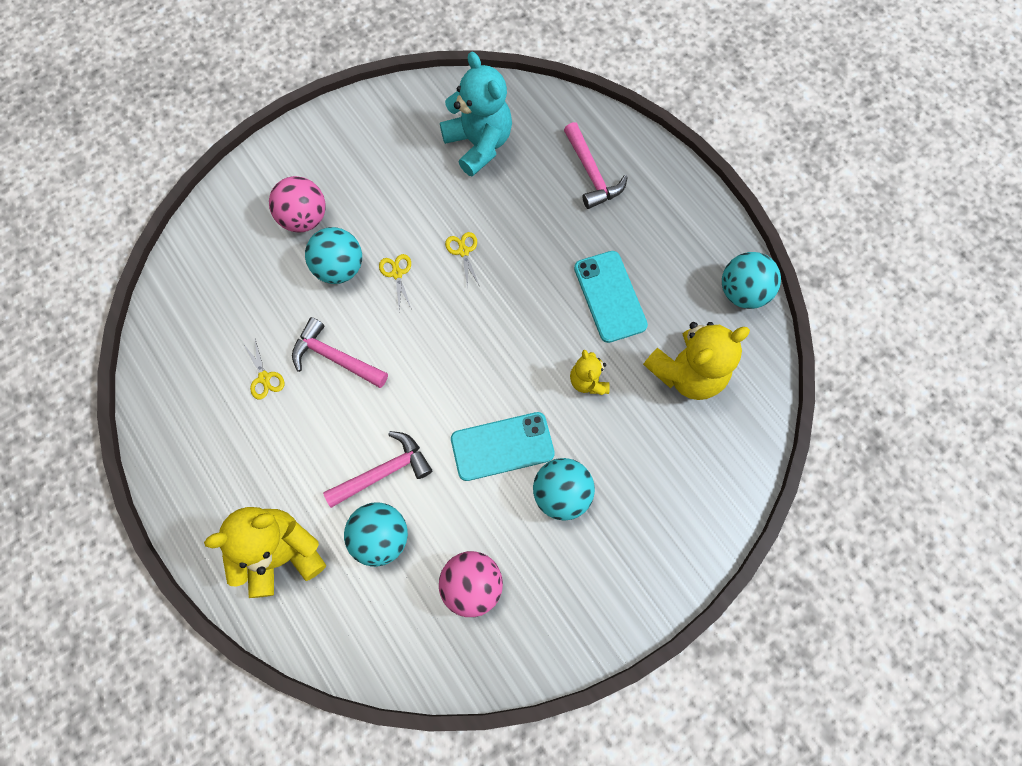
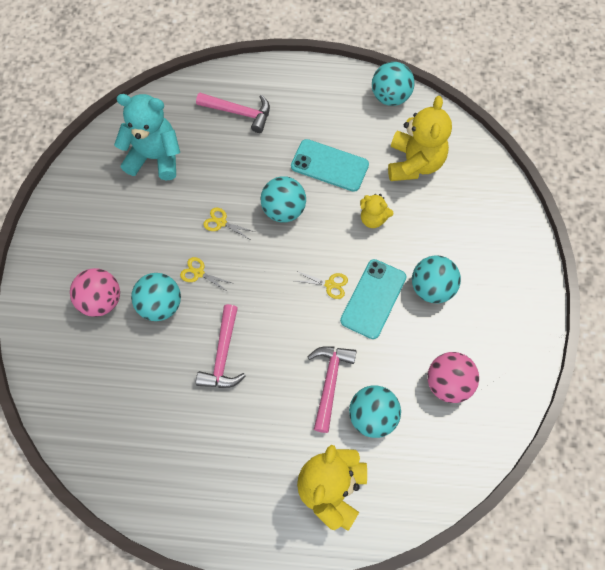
camera: 50 degrees left, 5 degrees down
(264, 378) = (195, 412): yellow scissors -> yellow scissors (330, 284)
(335, 357) = (223, 355): pink hammer -> pink hammer turned 60 degrees counterclockwise
(524, 294) = (283, 210): none -> turquoise ball

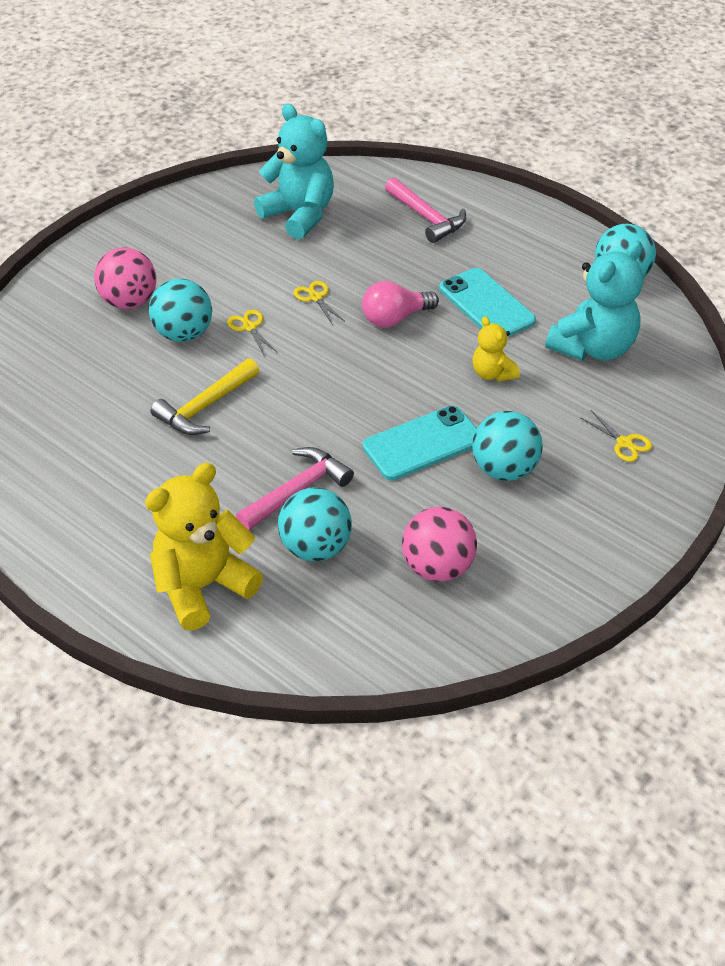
camera: 35 degrees right, 20 degrees down
(223, 355) = (205, 406): pink hammer -> yellow hammer
(283, 210) = (395, 318): turquoise ball -> pink light bulb
(330, 284) = (384, 406): yellow scissors -> yellow scissors (624, 443)
(414, 163) = (593, 348): yellow teddy bear -> turquoise teddy bear

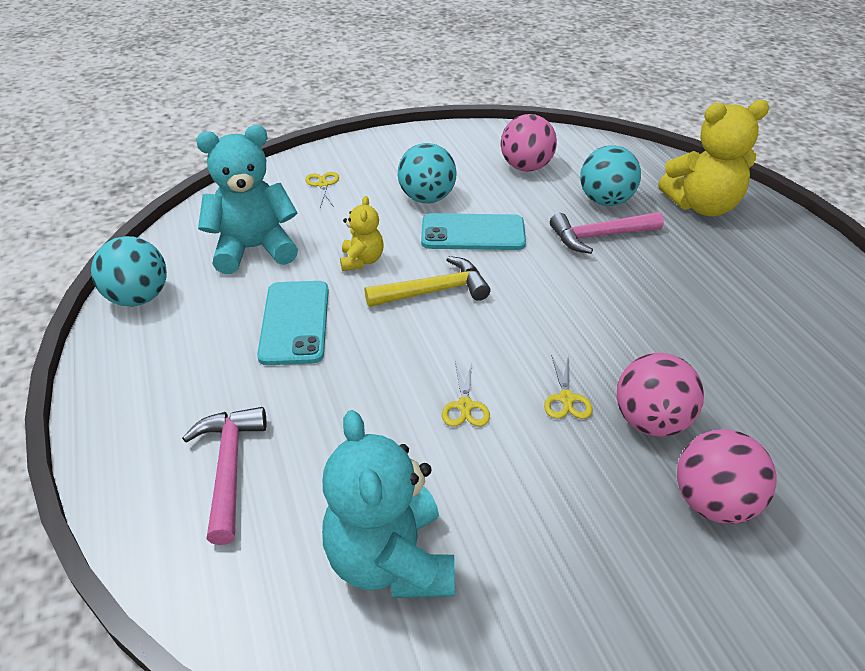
camera: 150 degrees left, 5 degrees down
(183, 334) = (651, 421): turquoise ball -> pink ball
(205, 406) = (654, 329): yellow hammer -> yellow hammer (434, 291)
(395, 318) = (399, 345): pink light bulb -> none

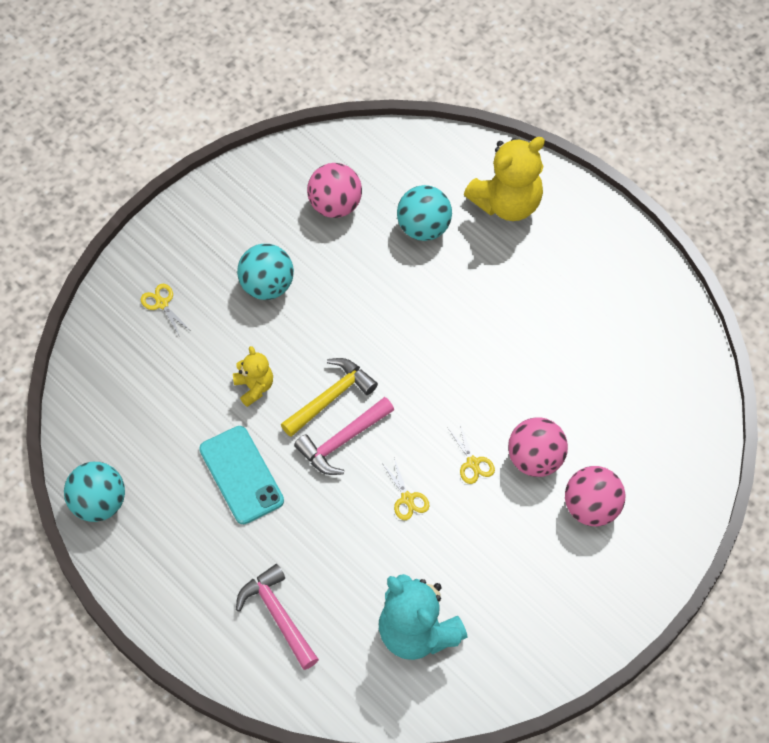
camera: 25 degrees left, 20 degrees up
(254, 249) = (155, 411): turquoise teddy bear -> none
(473, 233) = (329, 316): turquoise phone -> none
(599, 236) = (435, 278): pink hammer -> pink hammer (342, 441)

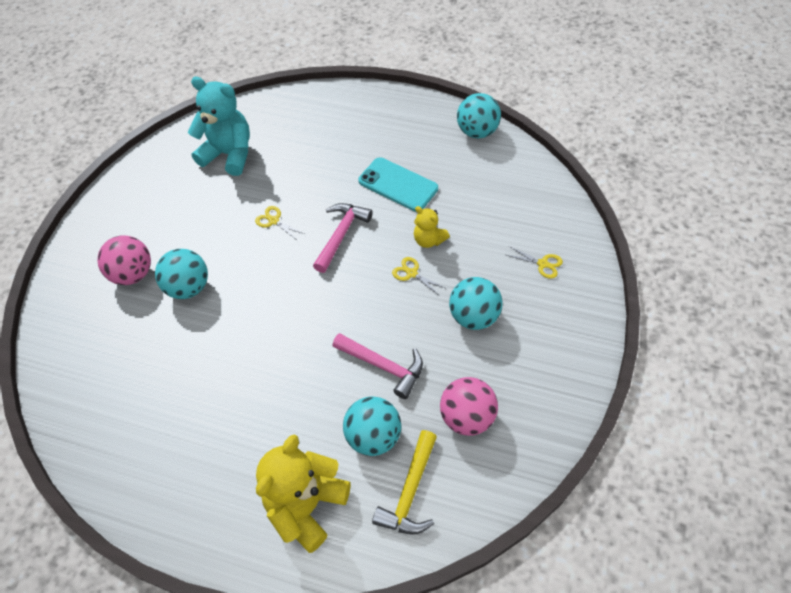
camera: 155 degrees right, 5 degrees down
(278, 615) = (322, 127): pink hammer -> pink hammer (383, 366)
(331, 397) = (368, 259): yellow hammer -> yellow hammer (410, 491)
(473, 463) = (236, 263): yellow scissors -> yellow scissors (411, 273)
(535, 459) = (189, 287): pink ball -> turquoise ball

